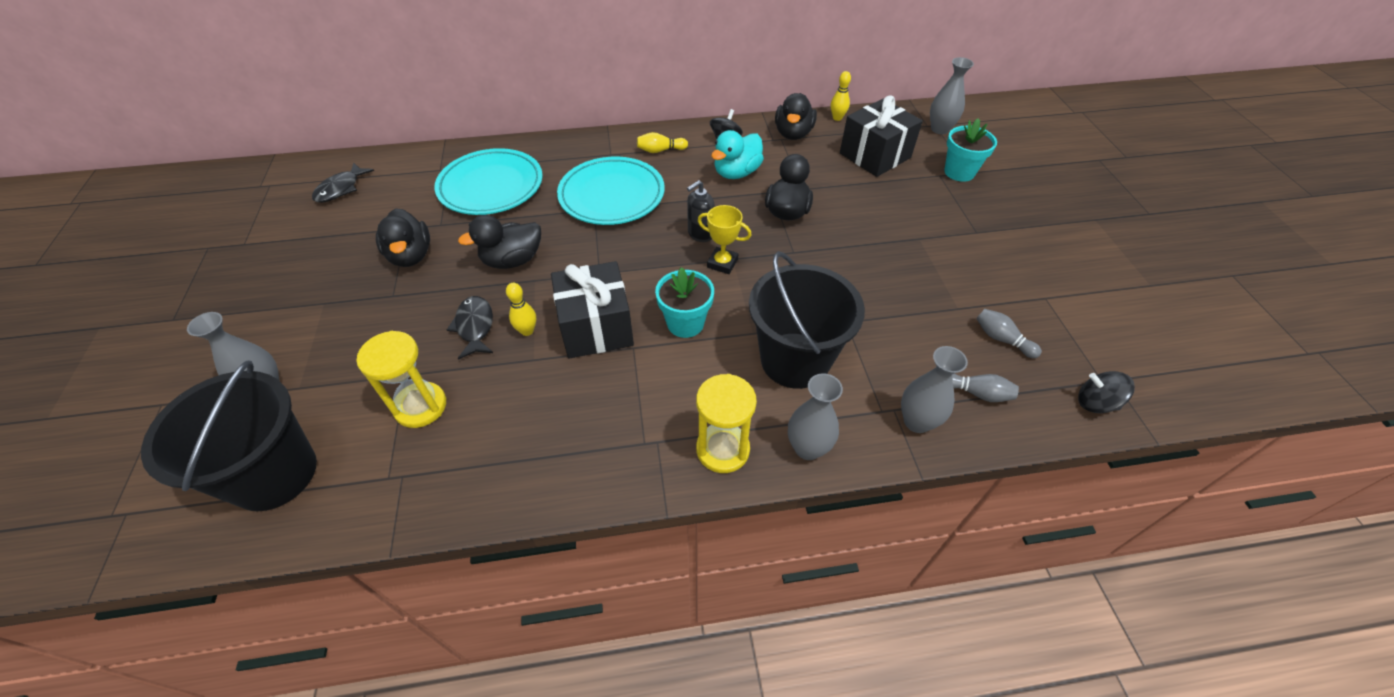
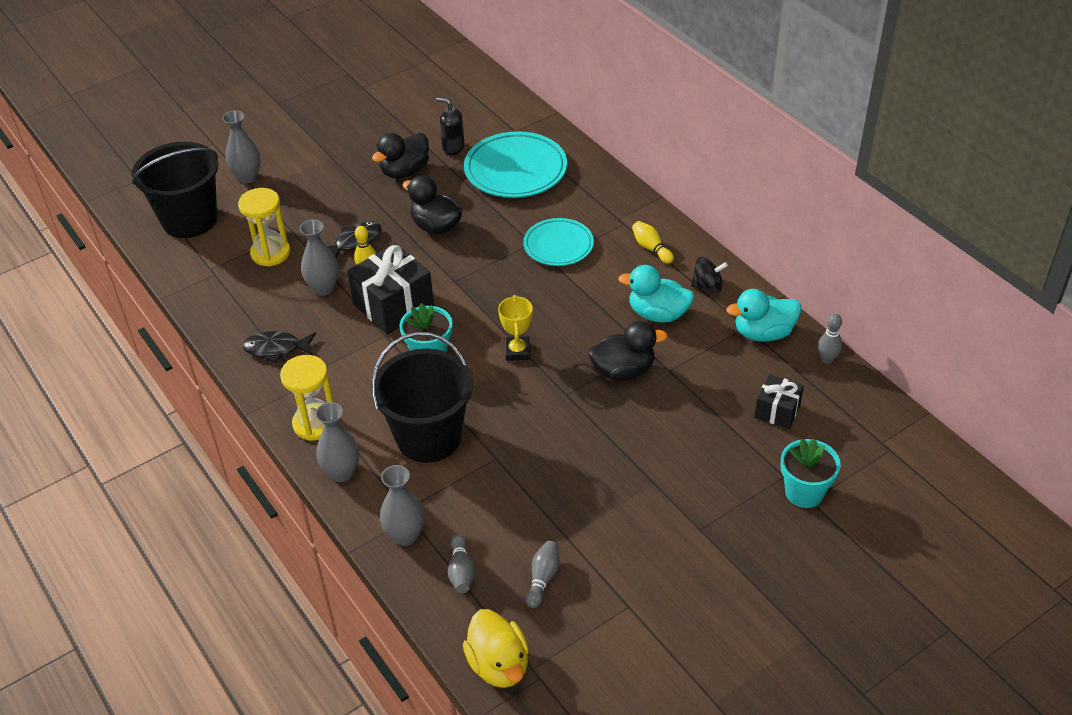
camera: 65 degrees right, 5 degrees down
(341, 189) = (452, 95): black fish -> black fish (276, 348)
(612, 195) = (558, 245): turquoise plate -> turquoise plate, size x0.64
(700, 234) = (546, 322): black soap dispenser -> black soap dispenser (453, 148)
(793, 134) = (763, 333): black duck -> turquoise duck
(837, 118) = (827, 359): yellow bowling pin -> grey bowling pin
(875, 155) = (777, 411): black gift -> black gift, size x0.57
(939, 129) = (883, 456): grey vase -> grey vase (323, 288)
(1095, 403) = (499, 665): black spinning top -> yellow duck

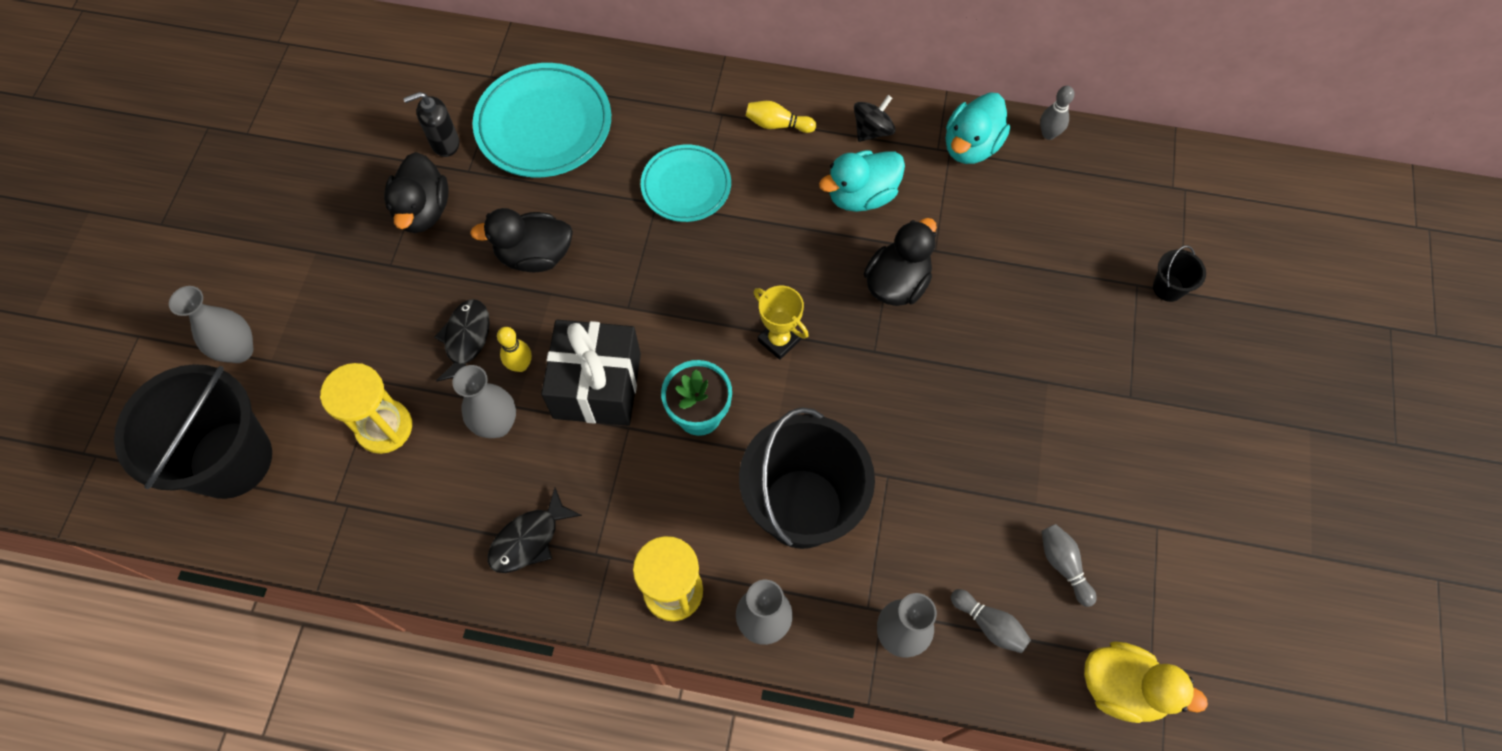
camera: 45 degrees left, 20 degrees up
(777, 411) = (1065, 221): black gift -> none
(804, 492) = (1168, 288): turquoise flower pot -> black bucket

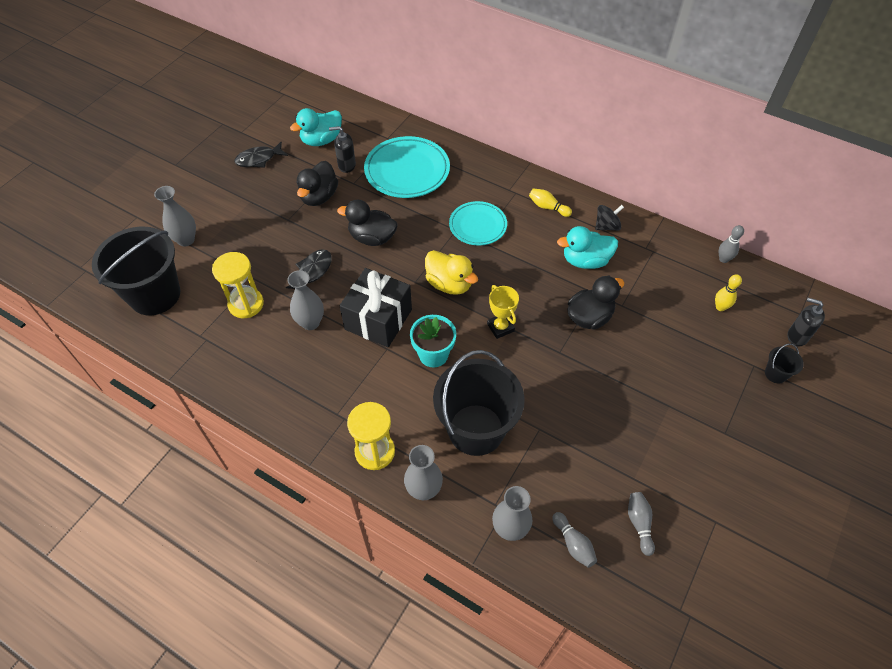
camera: 20 degrees right, 10 degrees down
(520, 365) = (338, 294): yellow bowling pin -> yellow bowling pin (720, 307)
(529, 539) = (301, 392): black fish -> black fish (259, 159)
(971, 146) = (668, 252): turquoise duck -> turquoise duck (321, 140)
(1122, 687) = (653, 618): yellow duck -> yellow duck (449, 284)
(1178, 223) = (797, 336): none -> black soap dispenser

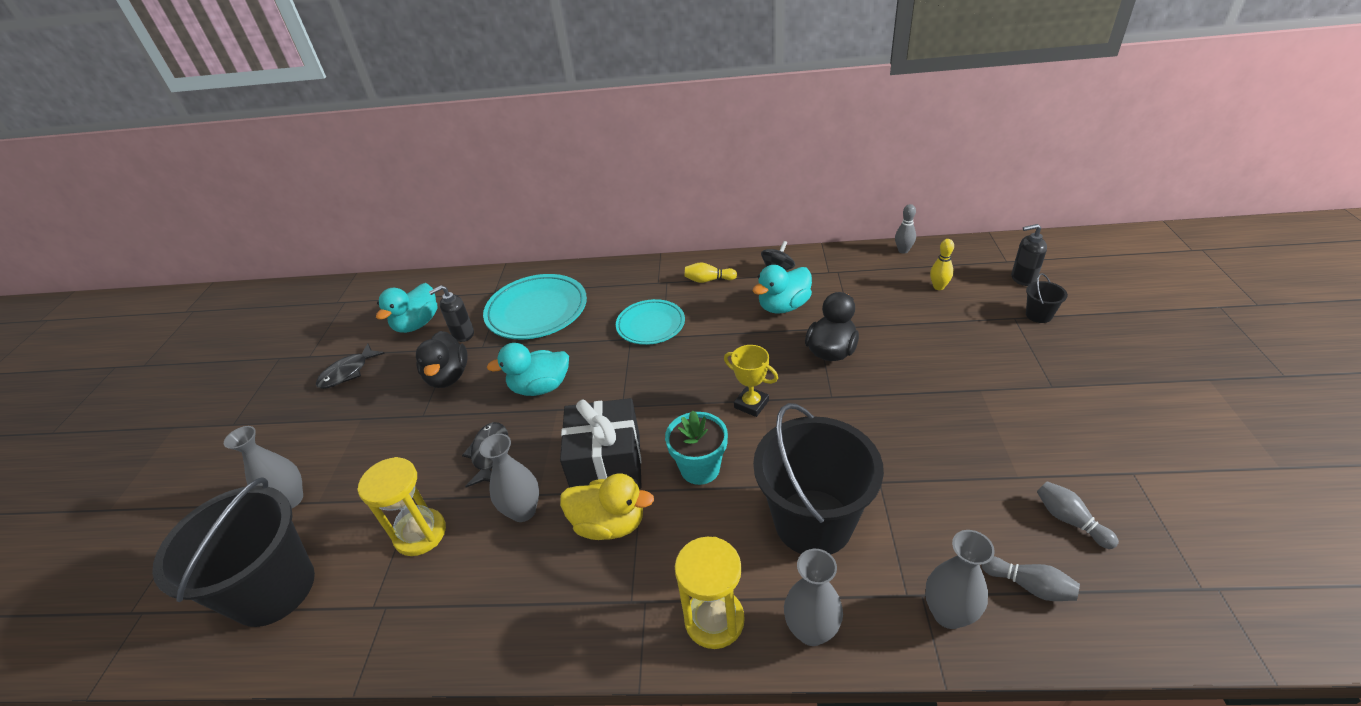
camera: 25 degrees left, 15 degrees down
(372, 238) = (540, 387): black duck -> turquoise duck
(449, 284) = (662, 390): yellow duck -> yellow duck (609, 524)

